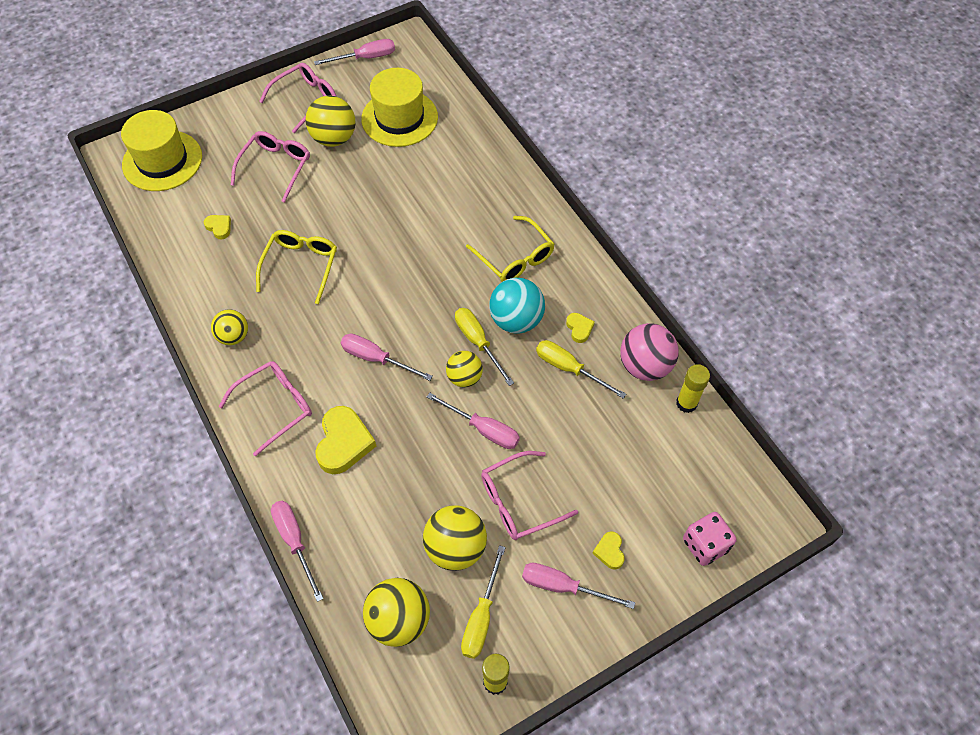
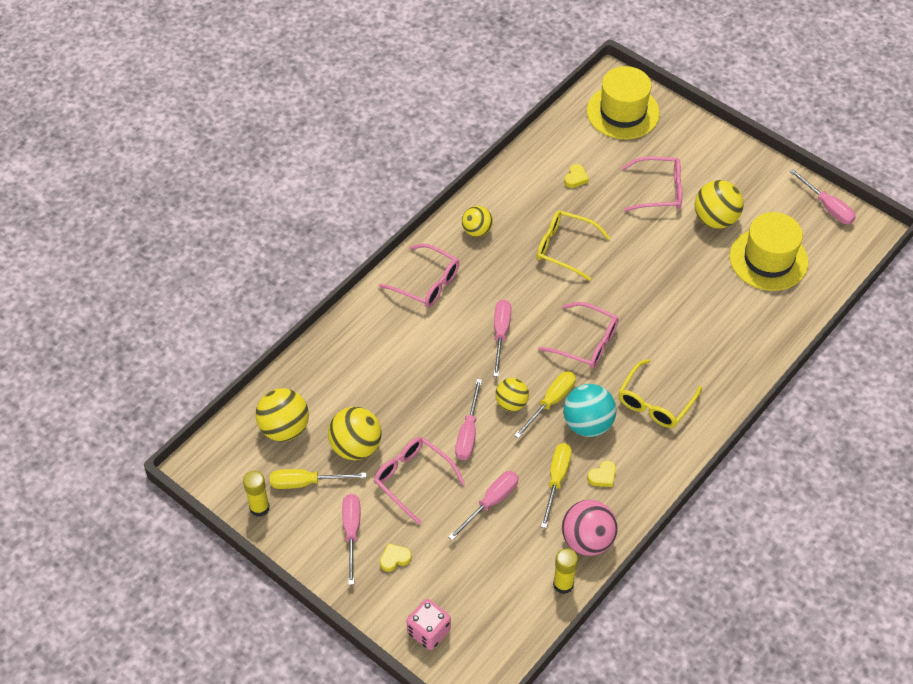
camera: 70 degrees right, 5 degrees down
(295, 542) = (320, 339): pink screwdriver -> pink screwdriver (491, 502)
(300, 266) = (565, 248): yellow glasses -> yellow glasses turned 150 degrees counterclockwise
(305, 100) = (747, 182): pink glasses -> pink glasses (585, 342)
(344, 443) = (414, 340): yellow heart -> none

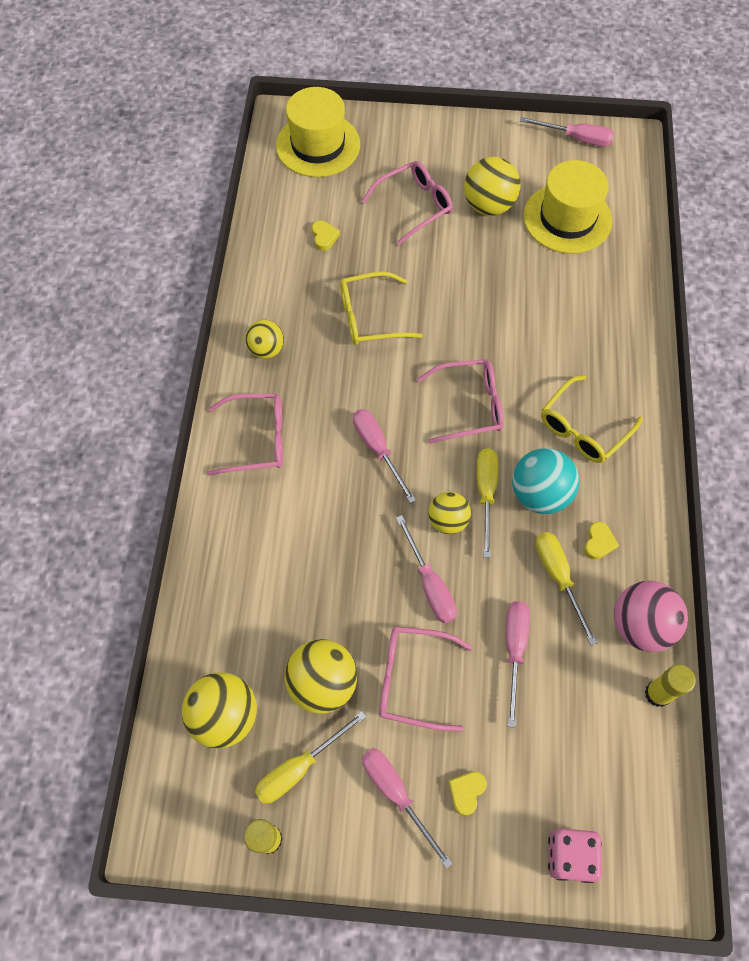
camera: 35 degrees left, 10 degrees up
(655, 402) = (583, 428): yellow glasses -> yellow glasses turned 45 degrees clockwise

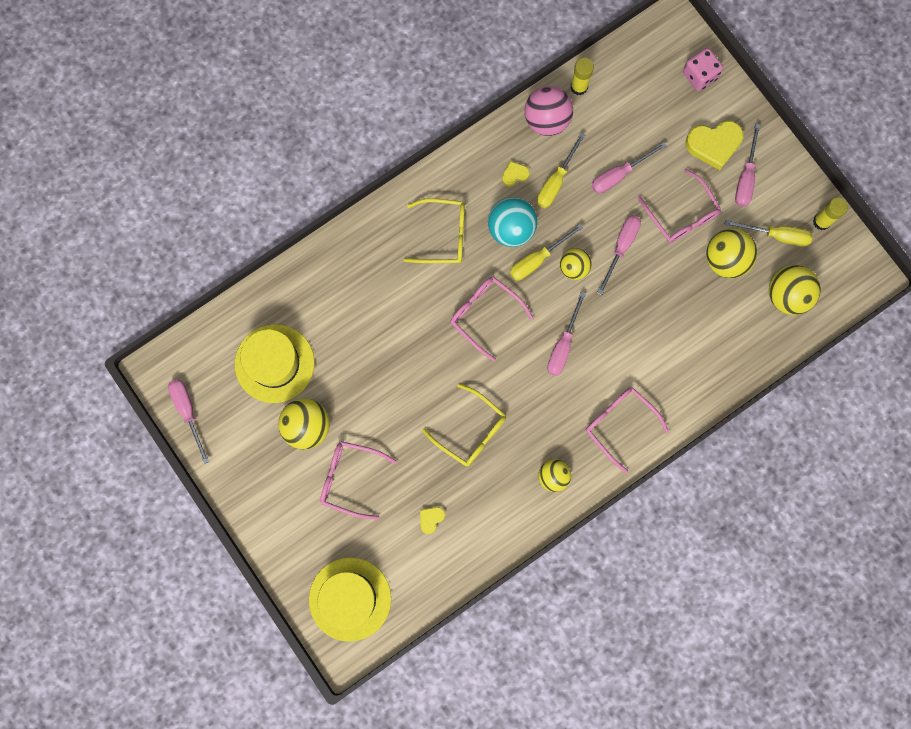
camera: 130 degrees left, 15 degrees up
(466, 792) = (713, 145): yellow heart -> yellow heart, size x1.98

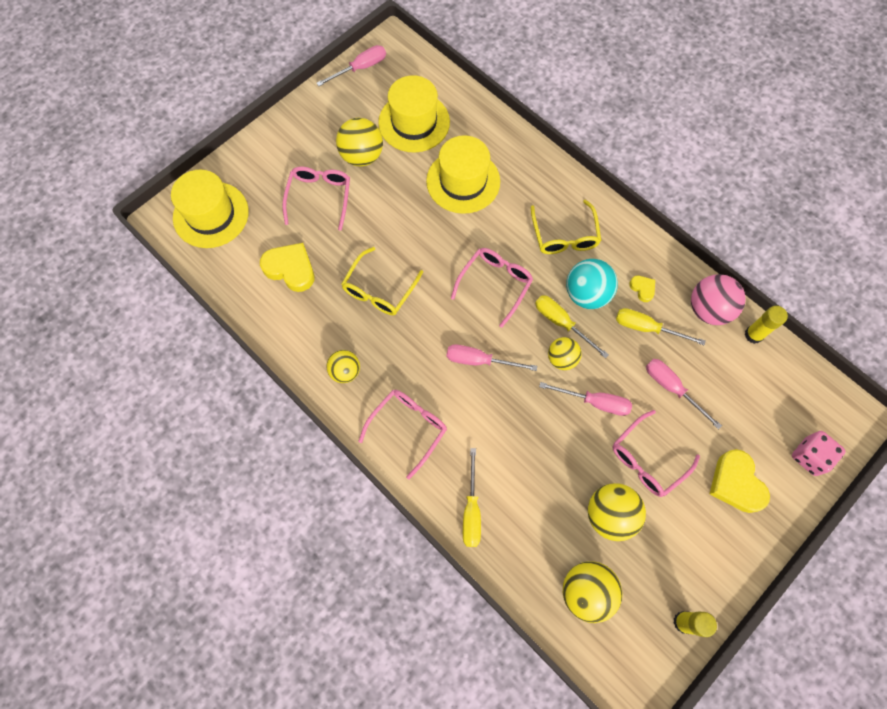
camera: 80 degrees right, 10 degrees down
(360, 324) = (463, 181): none -> yellow hat
(431, 519) = (290, 269): yellow heart -> yellow heart, size x1.98
(745, 177) = (709, 524): pink screwdriver -> none
(776, 235) = (652, 569): yellow screwdriver -> yellow screwdriver (471, 510)

